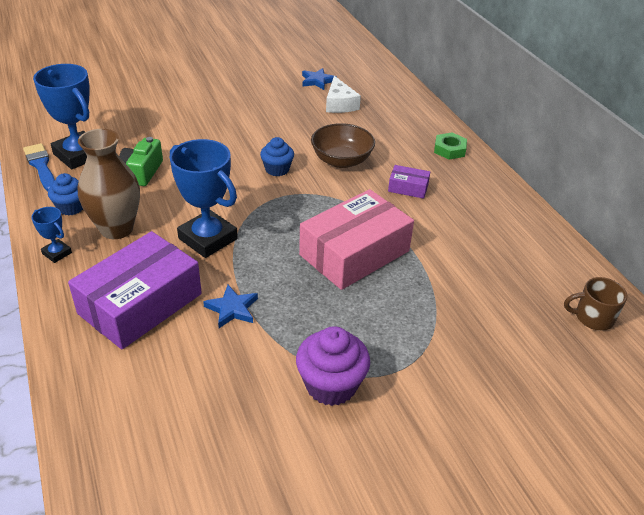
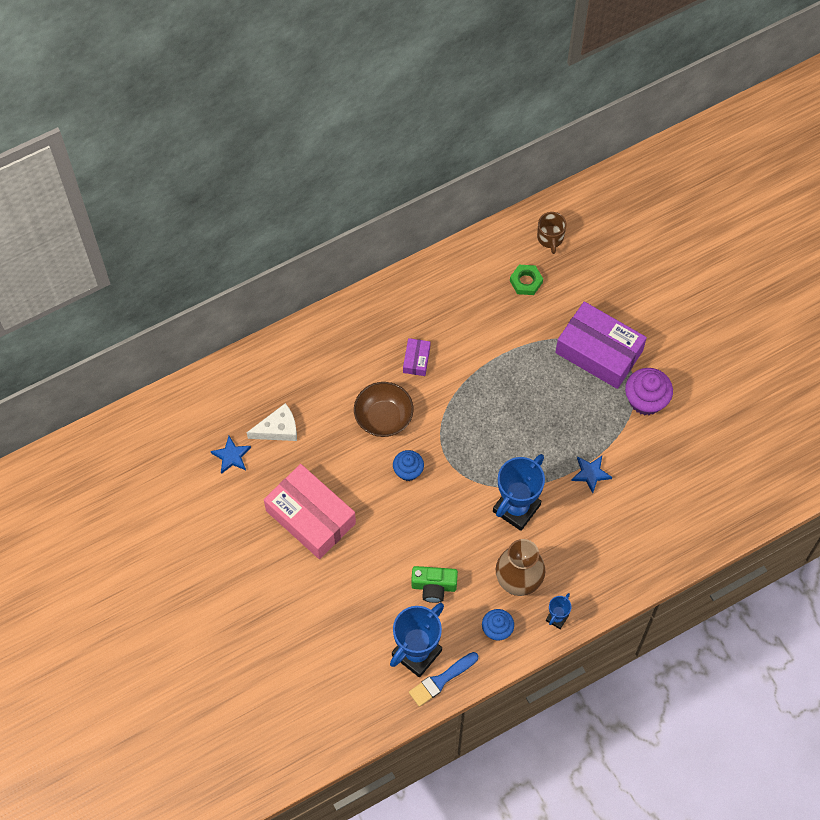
camera: 95 degrees left, 25 degrees up
(140, 304) = (598, 538): purple box -> purple box (599, 351)
(354, 253) = (512, 396): pink box -> pink box (310, 517)
(449, 149) = (348, 326): green nut -> green nut (526, 281)

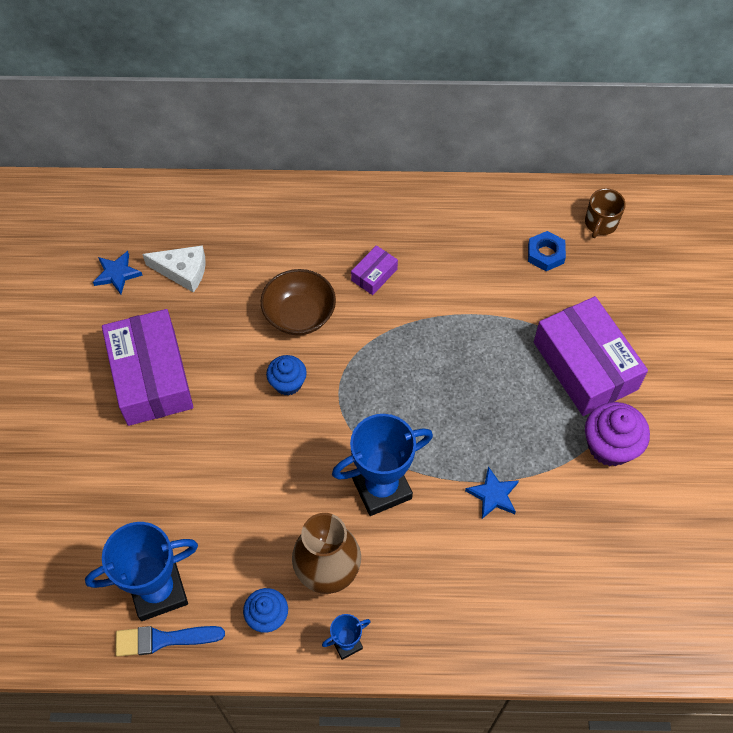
camera: 30 degrees right, 5 degrees down
(310, 517) = (151, 376): pink box -> purple box
(434, 586) = (229, 525): green camera -> none
(526, 281) = (545, 254): green nut -> blue nut

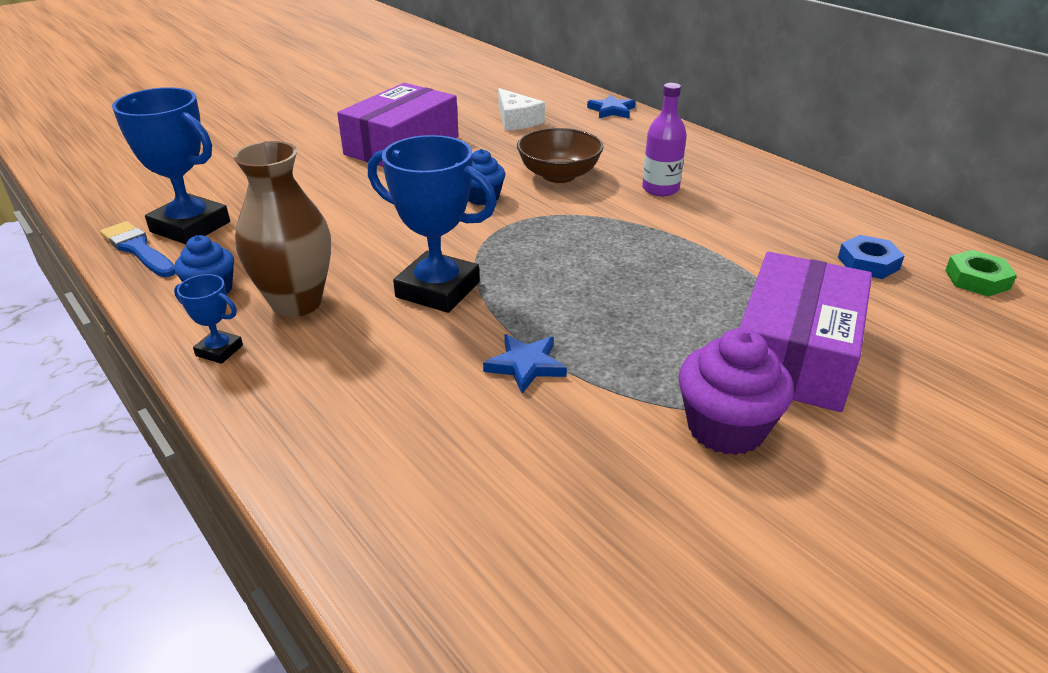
camera: 50 degrees right, 25 degrees down
(117, 274) = (473, 102): blue star -> blue star (611, 110)
(374, 275) = (660, 189): purple box -> purple bottle
(600, 223) = (977, 279): brown mug -> green nut

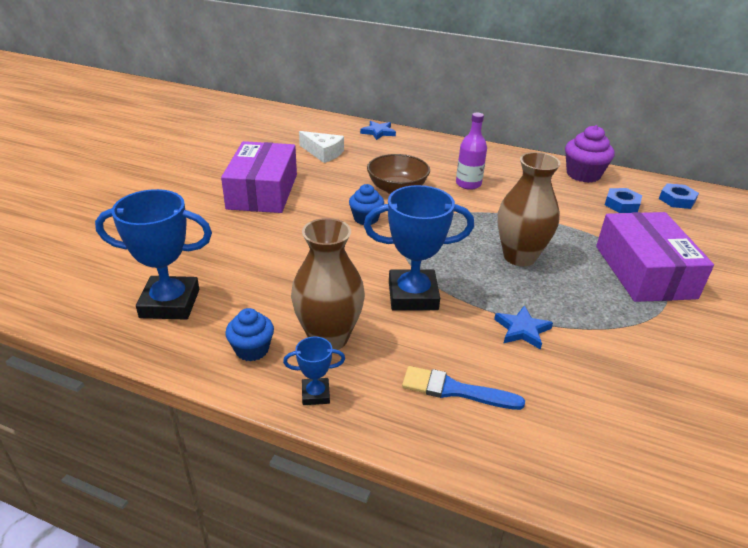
camera: 30 degrees left, 0 degrees up
(138, 249) = (146, 336): blue brush -> blue brush (455, 390)
(626, 286) = (519, 257): none -> brown vase
(726, 428) = (659, 329): purple cupcake -> purple cupcake (583, 174)
(977, 279) = (677, 200): green nut -> blue nut

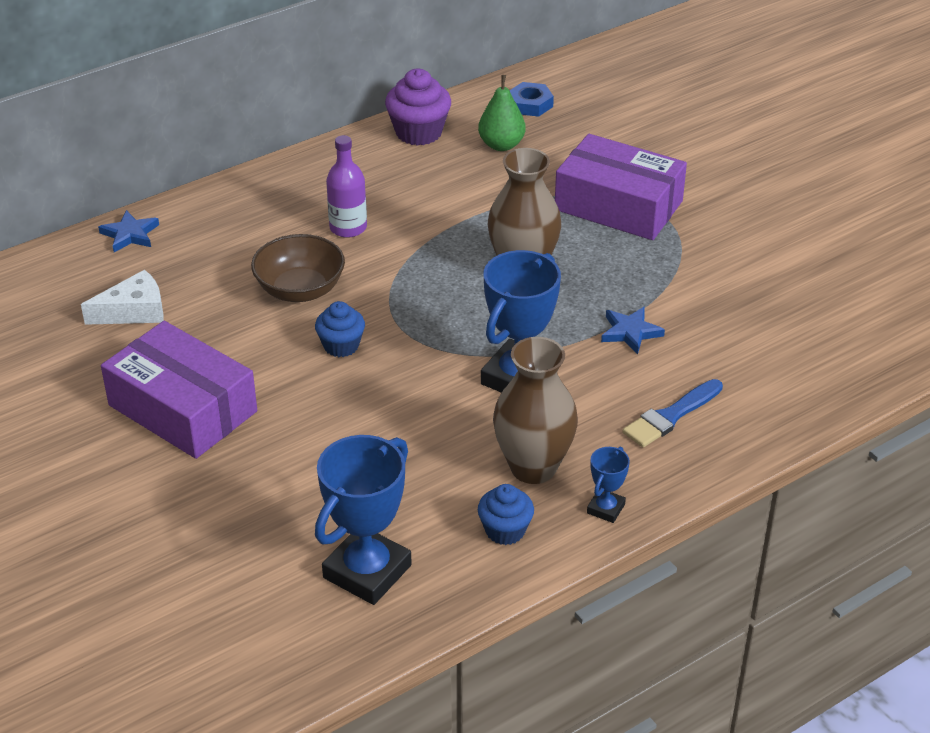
camera: 55 degrees left, 5 degrees up
(621, 204) = (501, 145): blue nut -> green pear

